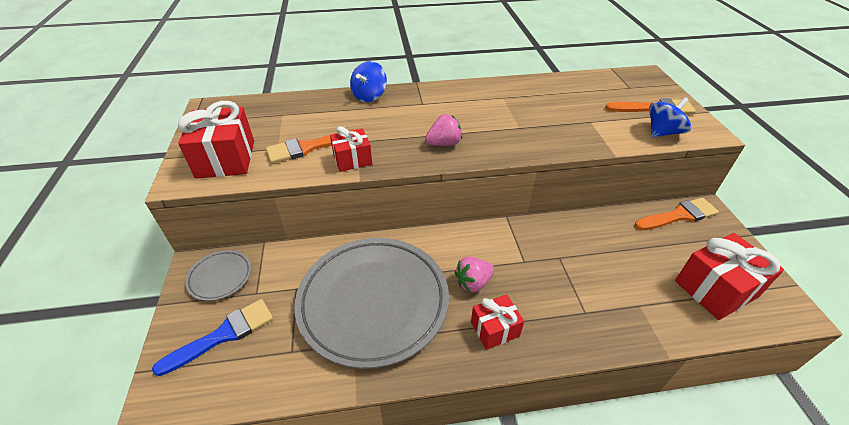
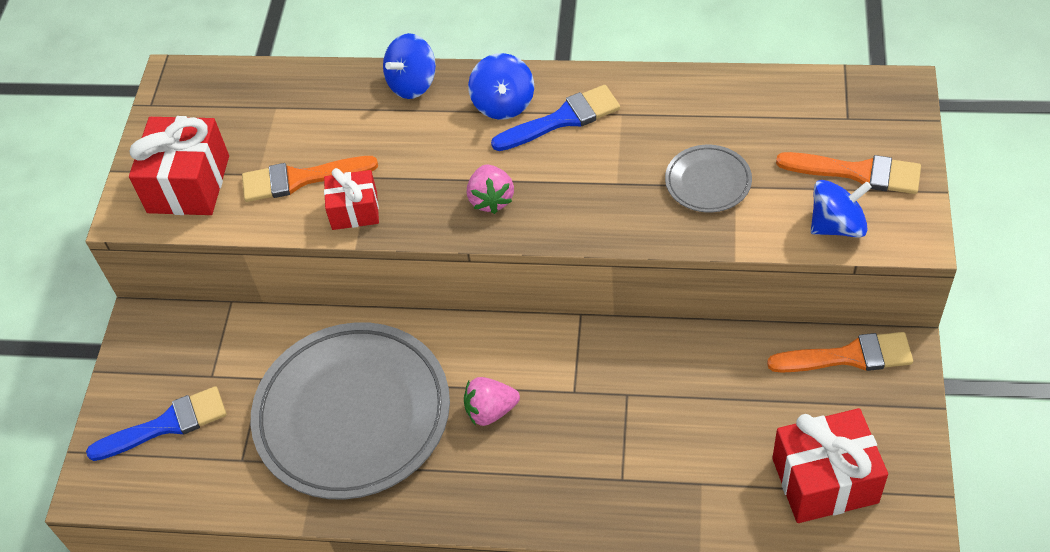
camera: 20 degrees right, 10 degrees up
(220, 277) = (170, 345): grey plate -> grey plate (708, 182)
(430, 99) = (503, 104): none -> blue spinning top
(444, 144) = (491, 199): pink strawberry -> pink strawberry turned 90 degrees clockwise
(470, 102) = (563, 119): none -> blue brush
(495, 329) = (493, 479): red gift -> none

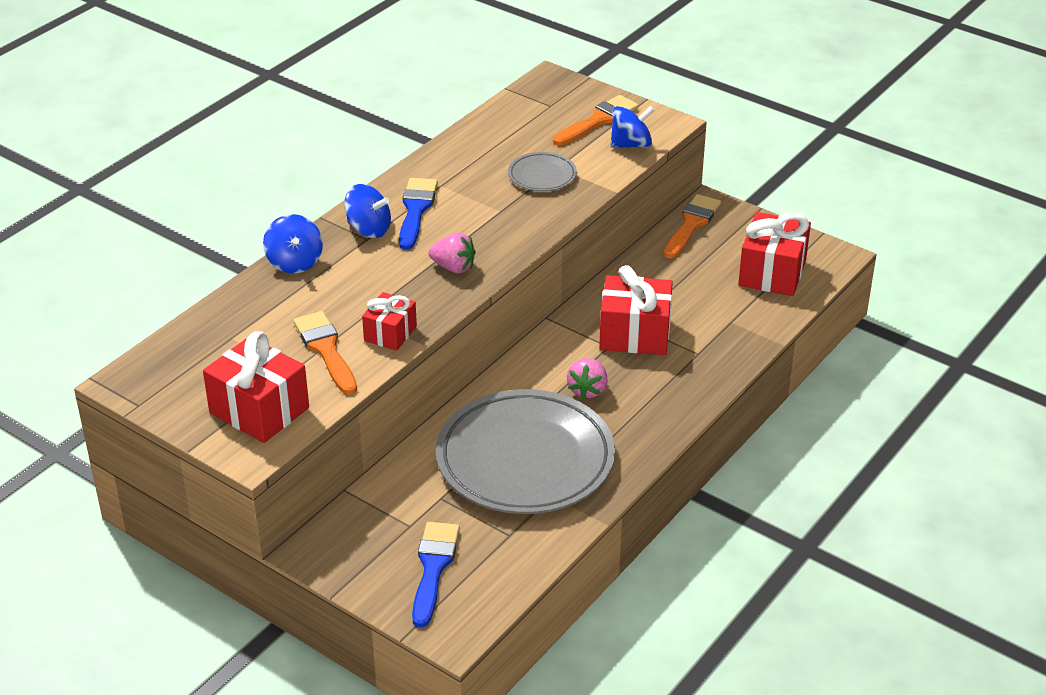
camera: 65 degrees left, 15 degrees down
(300, 179) = (326, 349): orange brush -> orange brush turned 135 degrees clockwise
(610, 405) = (635, 334): none -> red gift
(837, 225) = (631, 145): blue spinning top -> blue spinning top turned 60 degrees clockwise

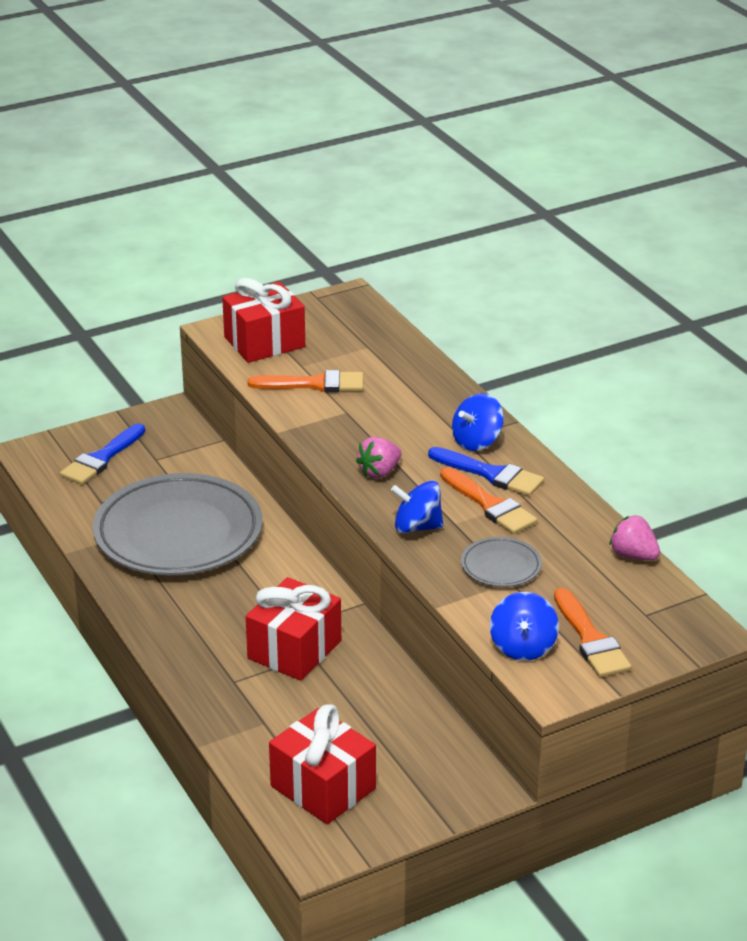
camera: 115 degrees right, 5 degrees down
(294, 262) = (452, 394): blue spinning top -> blue spinning top (417, 527)
(390, 333) = (309, 418): red gift -> none
(433, 567) = (101, 458): blue brush -> blue brush turned 90 degrees clockwise
(587, 390) = (237, 594): pink strawberry -> pink strawberry (633, 555)
(691, 224) = (456, 759): orange brush -> orange brush (490, 505)

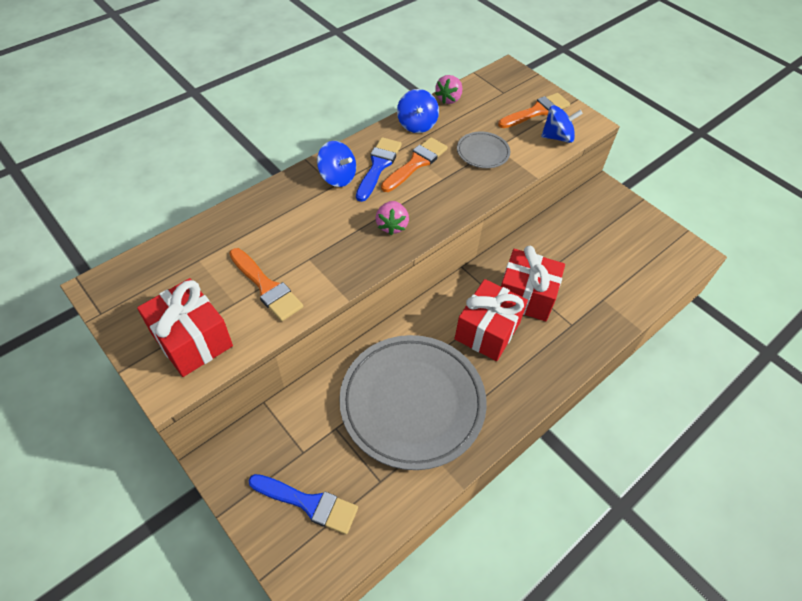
camera: 105 degrees left, 20 degrees up
(314, 384) = (267, 287): orange brush -> orange brush turned 150 degrees clockwise
(323, 787) = (643, 259): red gift -> red gift (487, 331)
(379, 472) = (392, 226): pink strawberry -> pink strawberry turned 60 degrees clockwise
(417, 527) = (454, 196): blue spinning top -> blue spinning top (417, 124)

